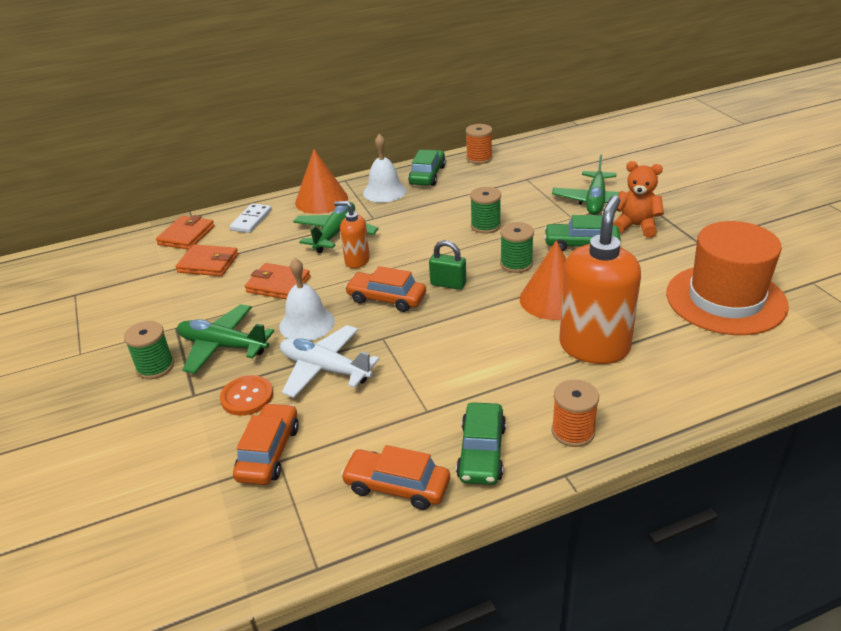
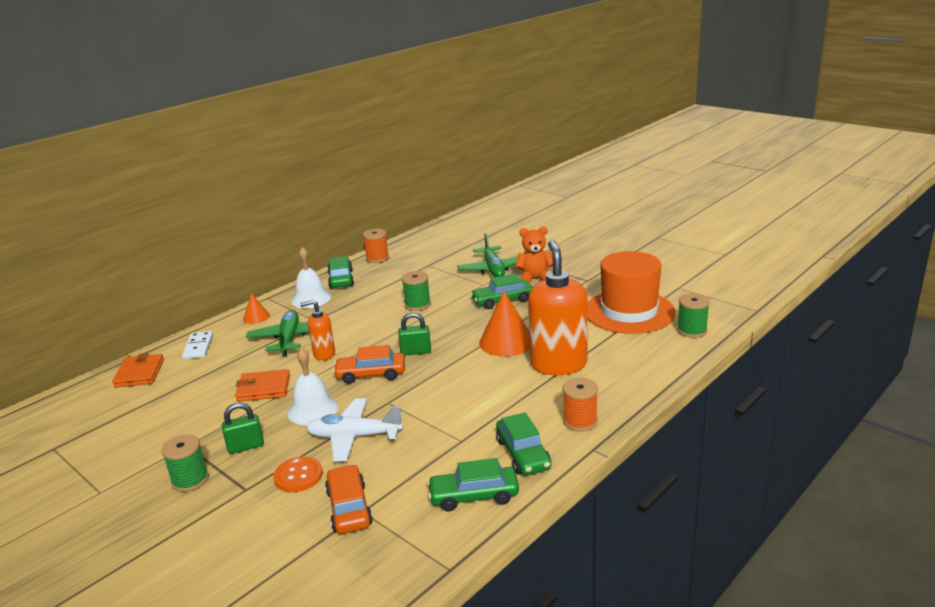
camera: 25 degrees left, 10 degrees down
(208, 263) = (180, 389): orange wallet -> none
(223, 346) = (246, 446): green plane -> green padlock
(321, 200) = (256, 317): orange cone -> orange cone, size x0.53
(397, 486) = (474, 496): orange car -> green car
(516, 264) = (461, 325): green spool -> green spool (692, 330)

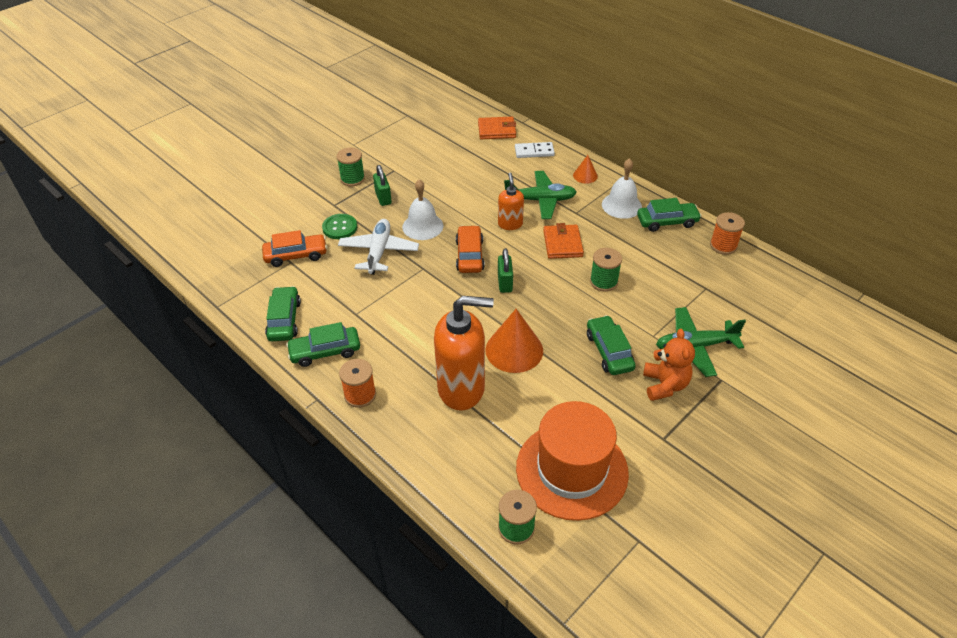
camera: 90 degrees right, 20 degrees up
(263, 388) = (460, 196): orange wallet -> orange wallet (562, 244)
(298, 476) = (340, 227): orange button -> green button

